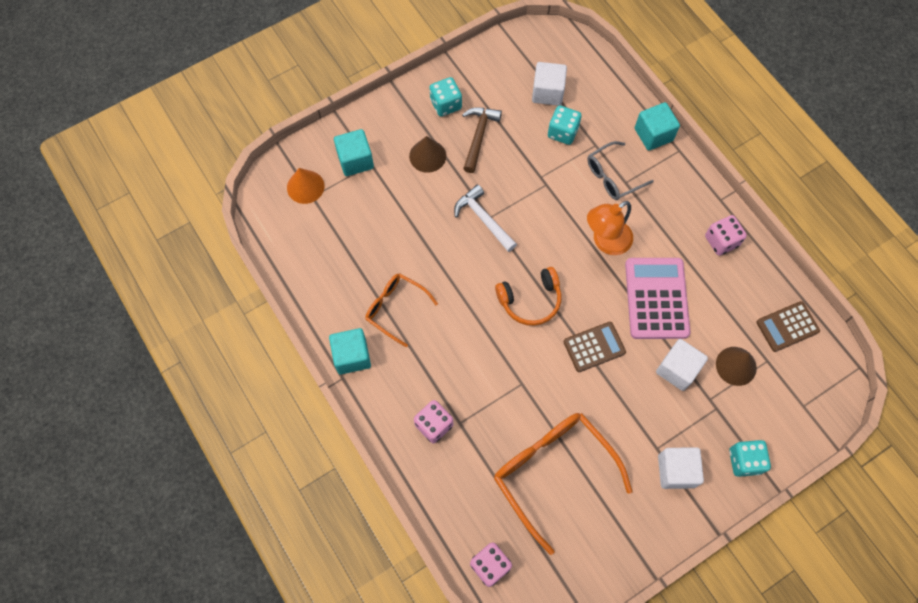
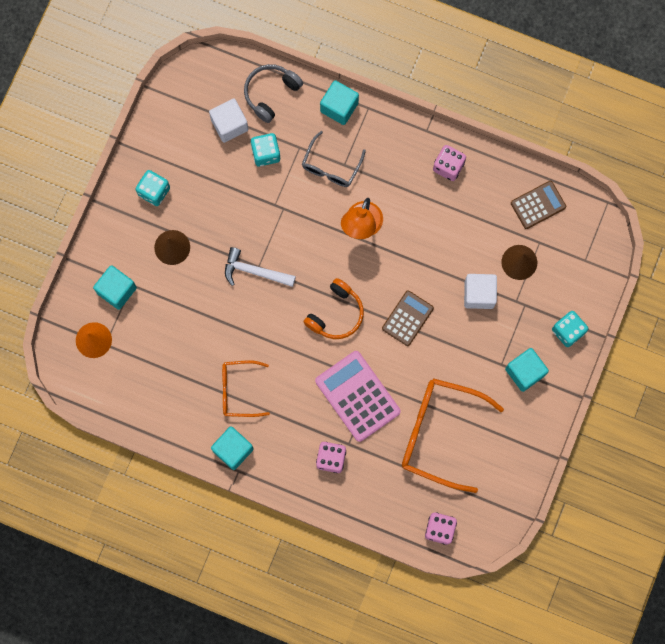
camera: 35 degrees left, 10 degrees up
(478, 137) = (201, 203): brown hammer -> none
(601, 89) = (271, 93): none -> grey headphones
(656, 298) = (429, 247): pink calculator -> pink calculator (357, 396)
(676, 471) = (525, 372): white cube -> turquoise cube
(787, 326) = (538, 205): brown calculator -> brown calculator turned 150 degrees counterclockwise

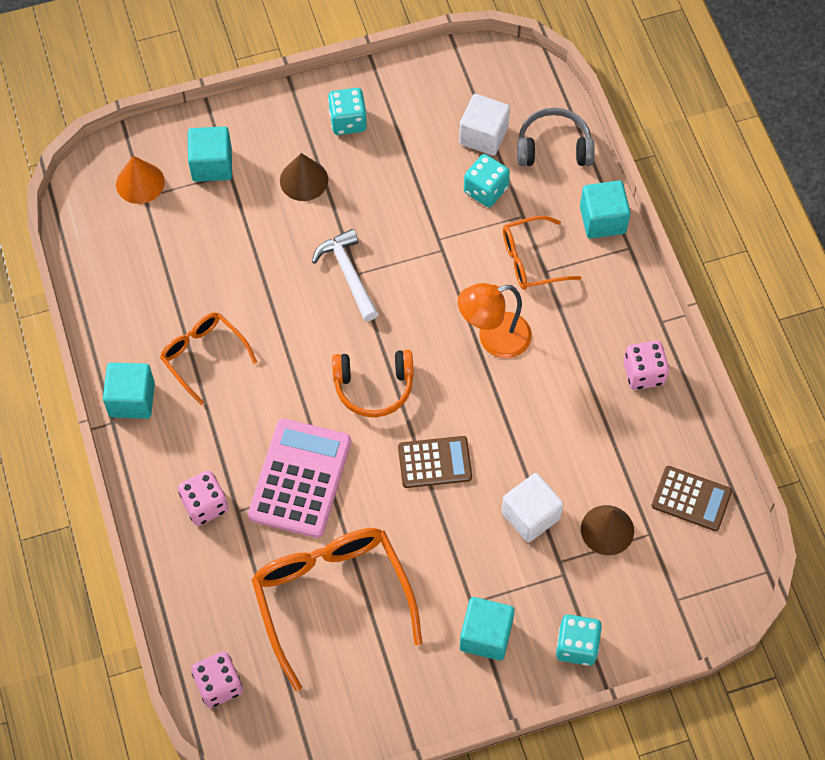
camera: 50 degrees right, 15 degrees down
(331, 166) = (531, 260): grey glasses -> orange glasses

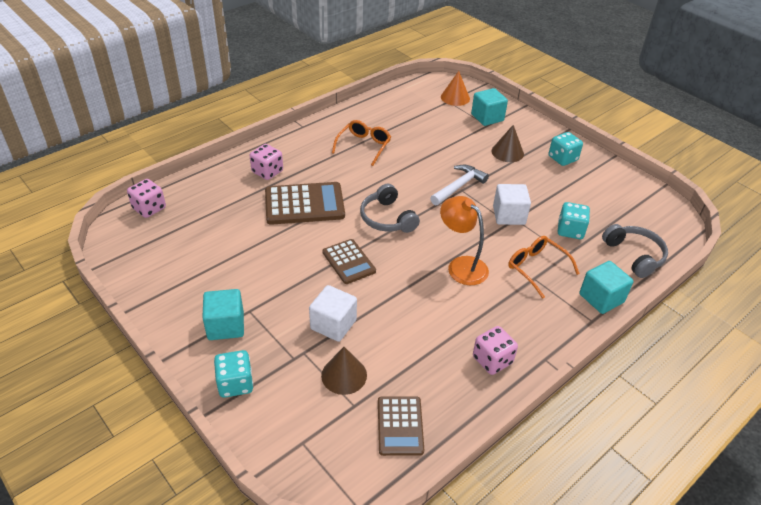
camera: 65 degrees right, 20 degrees down
(132, 399) = (320, 129): turquoise cube -> none
(300, 478) = (304, 204): pink calculator -> brown calculator
(332, 597) = (226, 240): orange glasses -> none
(374, 387) = (387, 218): orange headphones -> grey headphones
(483, 135) = (609, 218): white cube -> white cube (509, 215)

